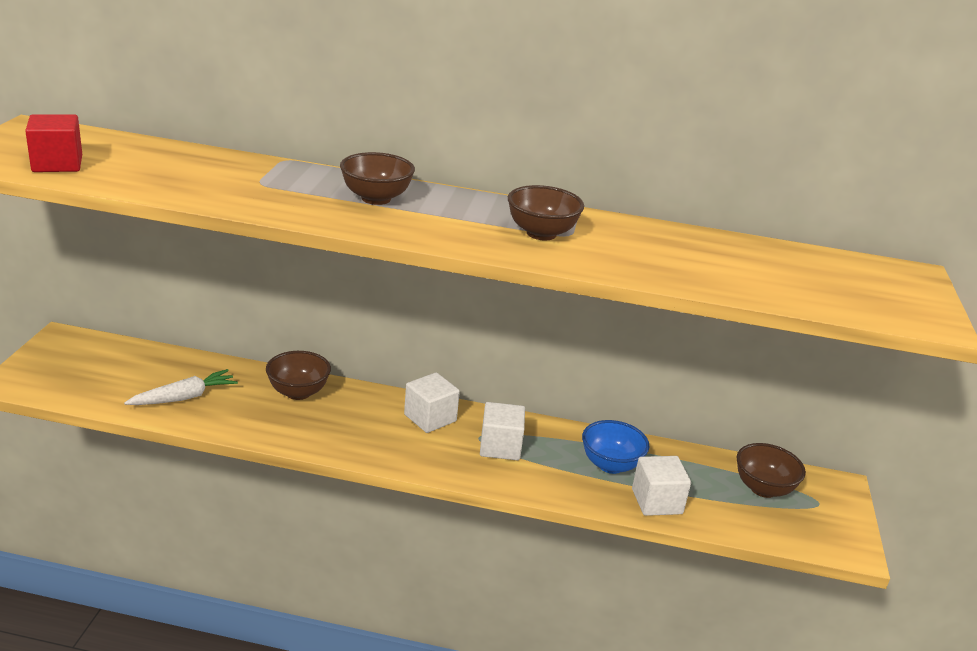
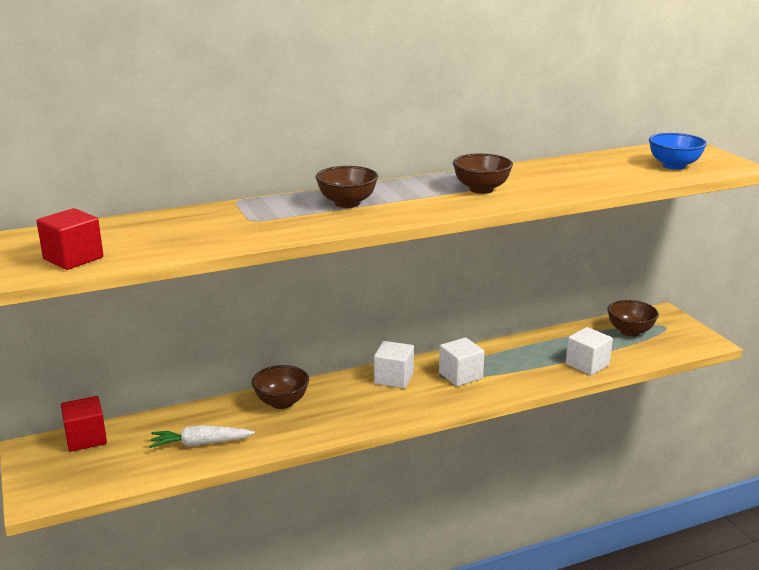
camera: 30 degrees left, 5 degrees down
(109, 349) = (86, 438): none -> red cube
(184, 397) = (200, 444): white carrot -> white carrot turned 120 degrees counterclockwise
(610, 465) = (536, 356): blue bowl -> blue bowl (674, 166)

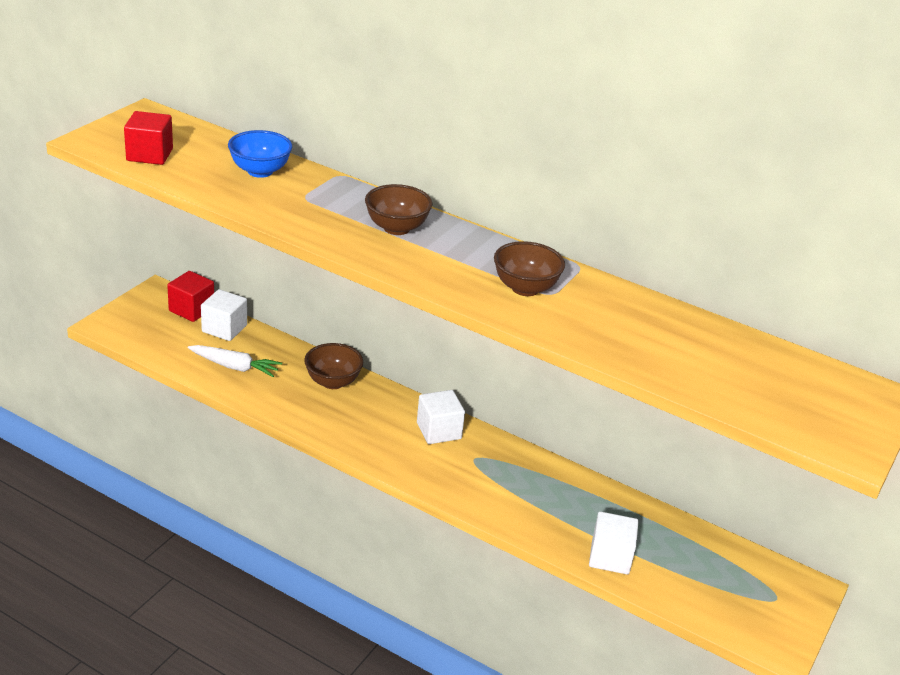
camera: 50 degrees right, 10 degrees up
(200, 444) = (234, 367): white carrot -> white carrot turned 150 degrees clockwise
(460, 375) = (489, 472): white cube -> white cube (224, 328)
(630, 331) = (726, 571): brown bowl -> none
(674, 166) = (779, 398): blue bowl -> blue bowl (260, 171)

